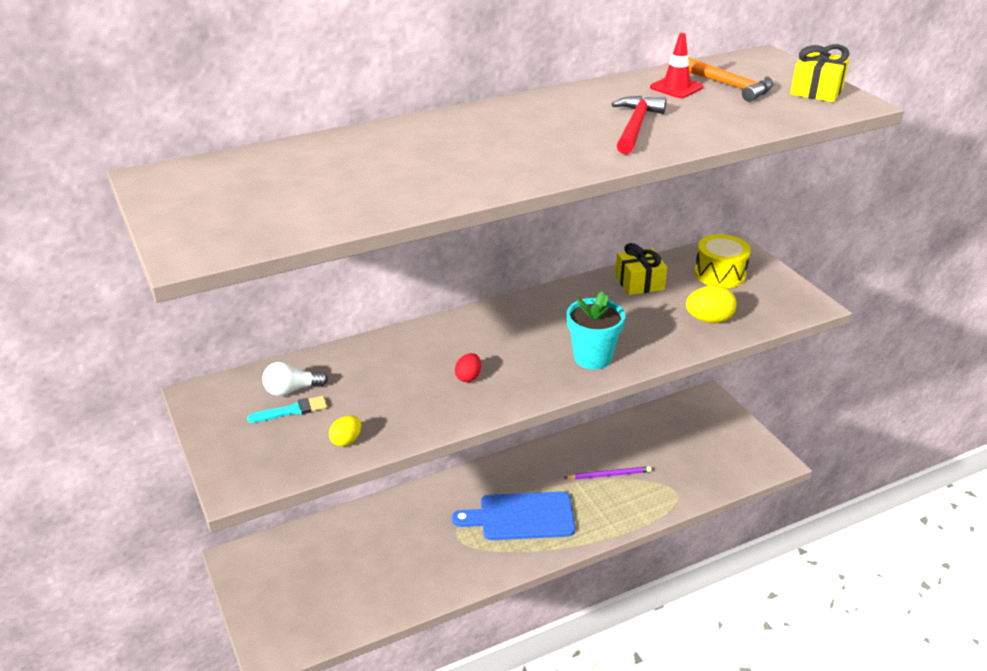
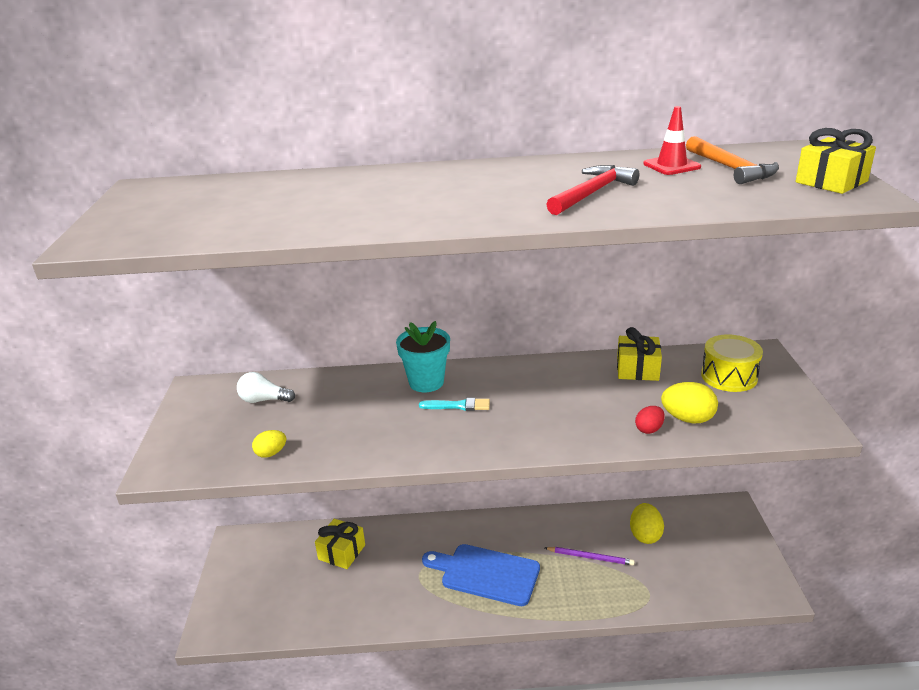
camera: 25 degrees right, 5 degrees down
(292, 410) = (250, 417): turquoise brush -> turquoise brush (458, 406)
(363, 537) = (342, 552): none -> yellow gift
(468, 377) = (414, 422): red egg -> red egg (649, 429)
(592, 358) = (542, 430): turquoise flower pot -> turquoise flower pot (426, 382)
(647, 442) = (645, 535): none -> yellow egg

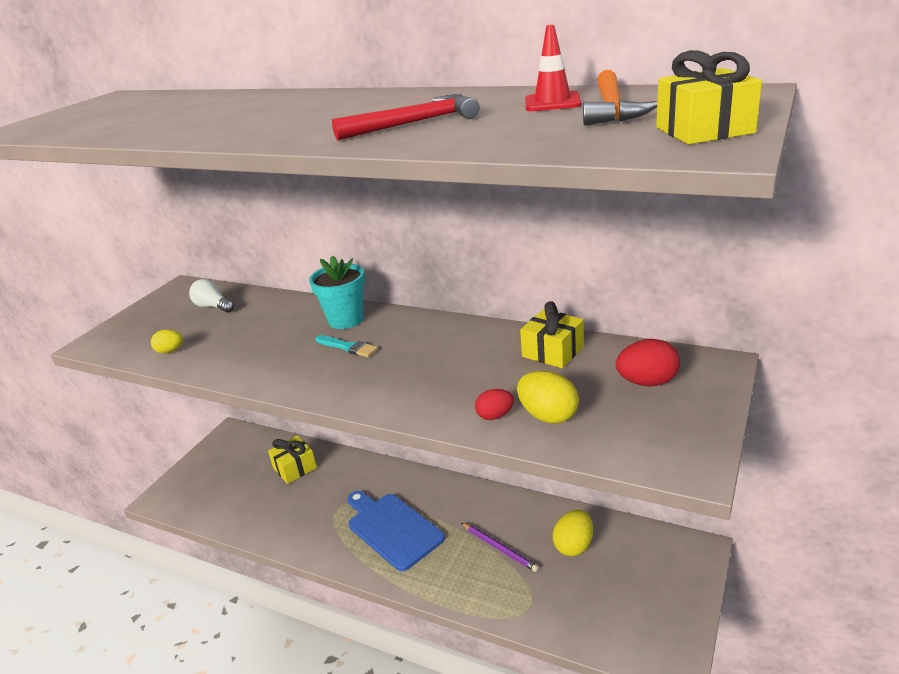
camera: 30 degrees right, 0 degrees up
(729, 376) = (647, 382): yellow drum -> red egg

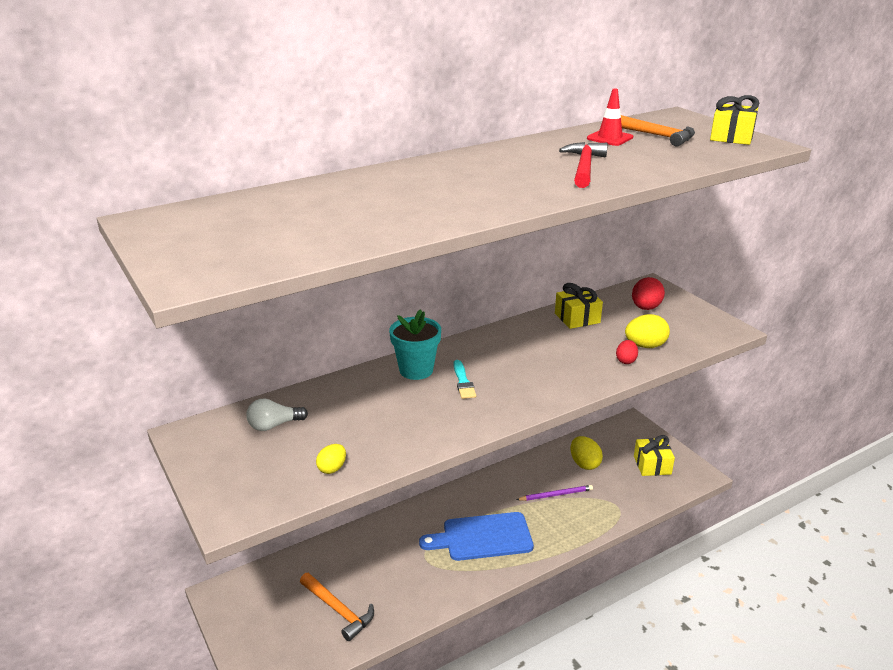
camera: 60 degrees left, 0 degrees up
(248, 494) = (338, 610): none -> orange hammer
(295, 468) = (339, 566): yellow gift -> yellow gift (652, 465)
(348, 347) = (463, 382): turquoise brush -> turquoise brush turned 105 degrees clockwise

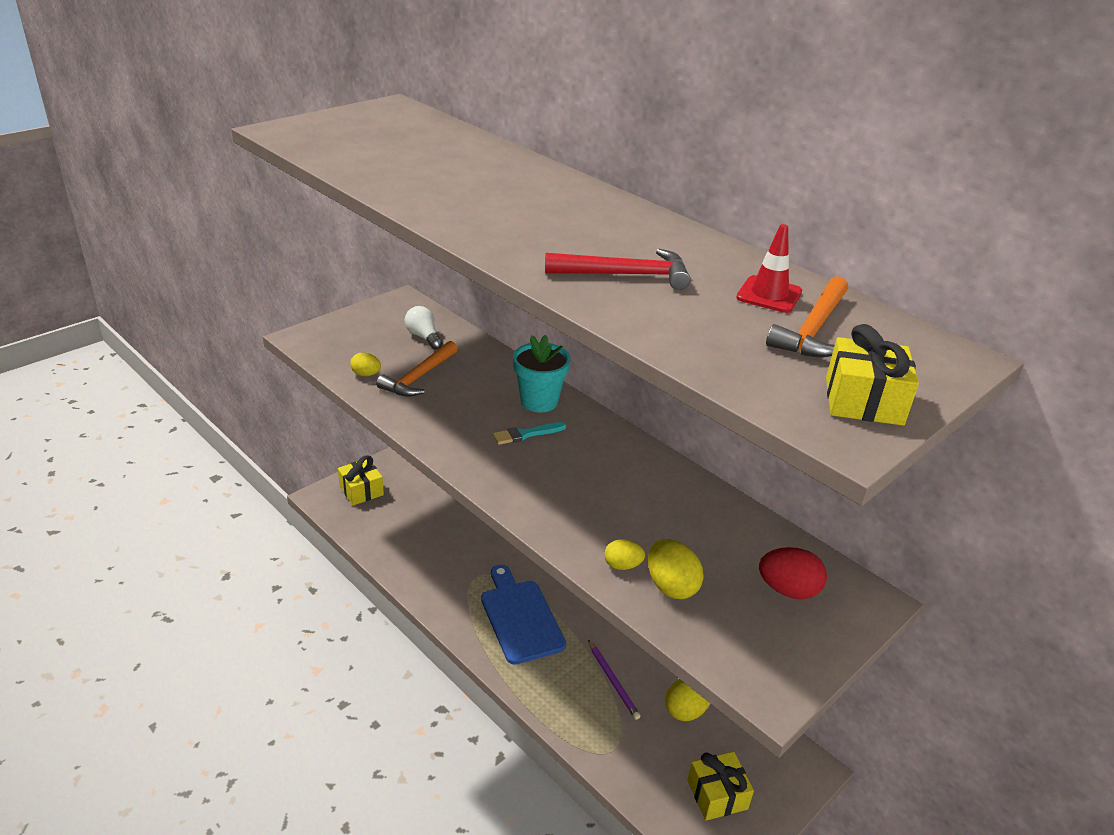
camera: 75 degrees right, 5 degrees up
(338, 610) = (402, 526): orange hammer -> orange hammer (418, 377)
(577, 318) = (717, 518): yellow gift -> yellow gift (361, 490)
(626, 361) = (622, 565): red egg -> yellow egg

